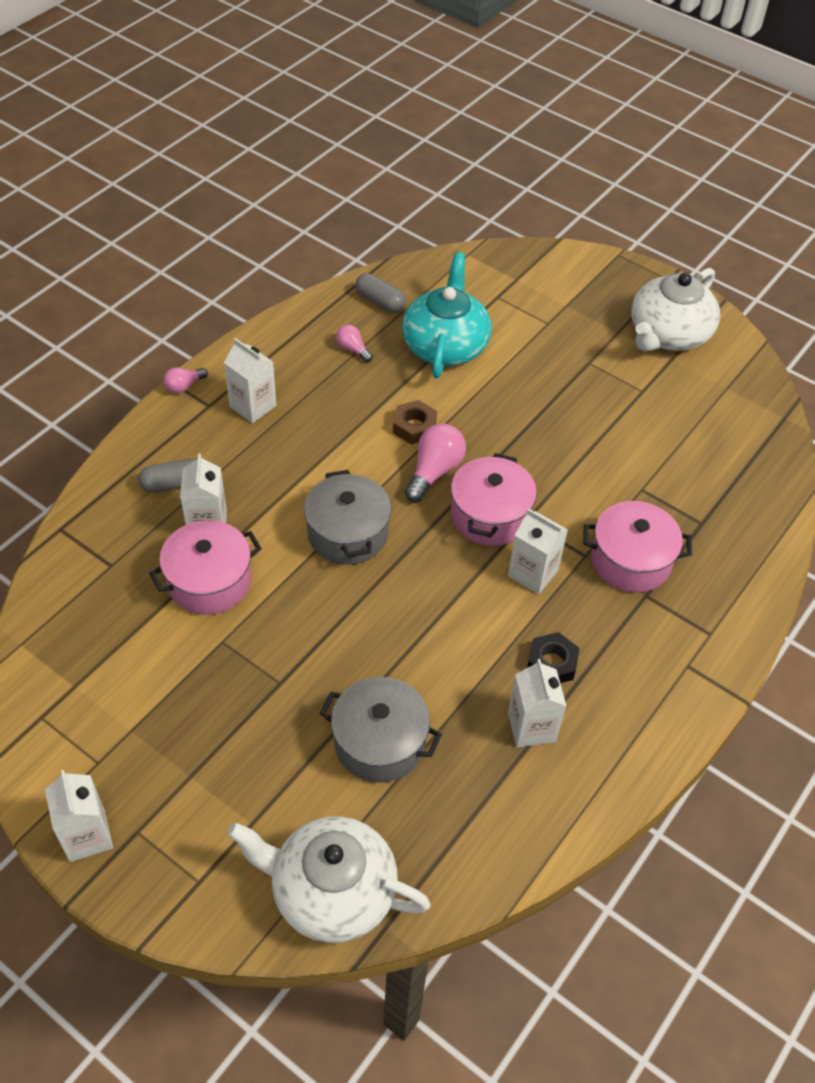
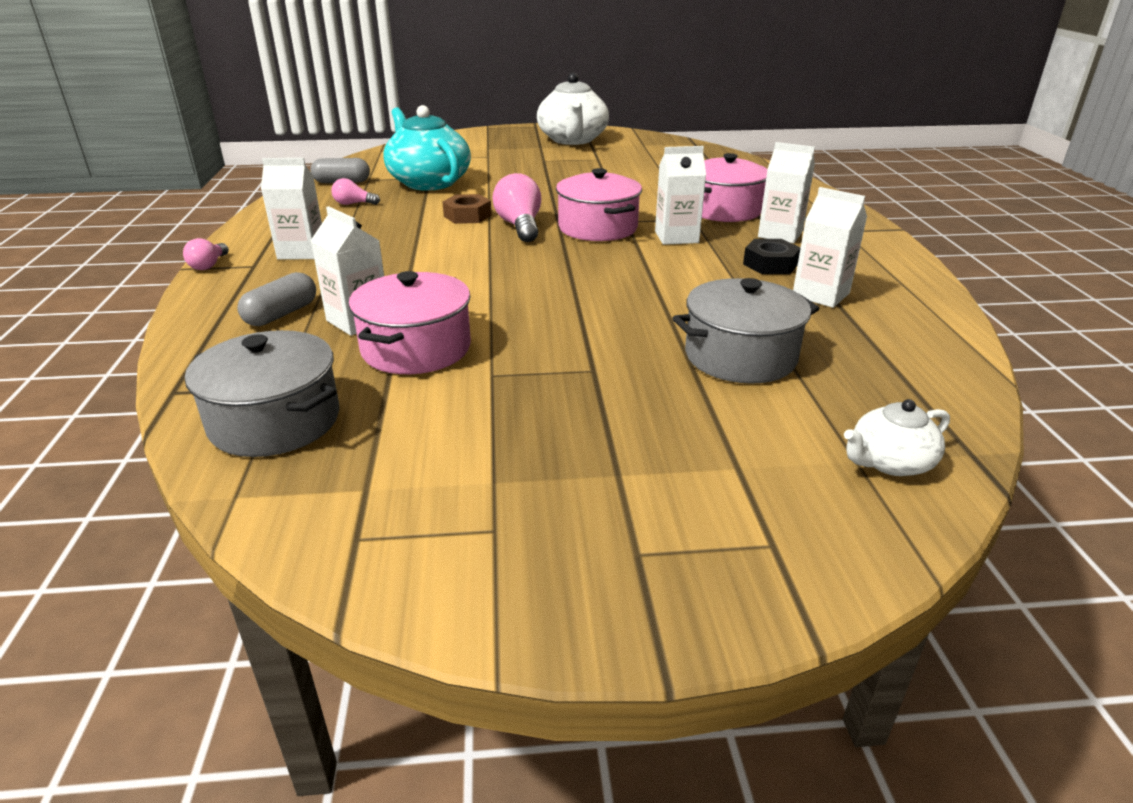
camera: 40 degrees left, 20 degrees down
(87, 836) = (585, 600): white carton -> white carton (780, 234)
(331, 891) = (889, 462): white teapot -> white teapot, size x0.49
(348, 533) = (504, 274): grey pot -> grey pot (275, 421)

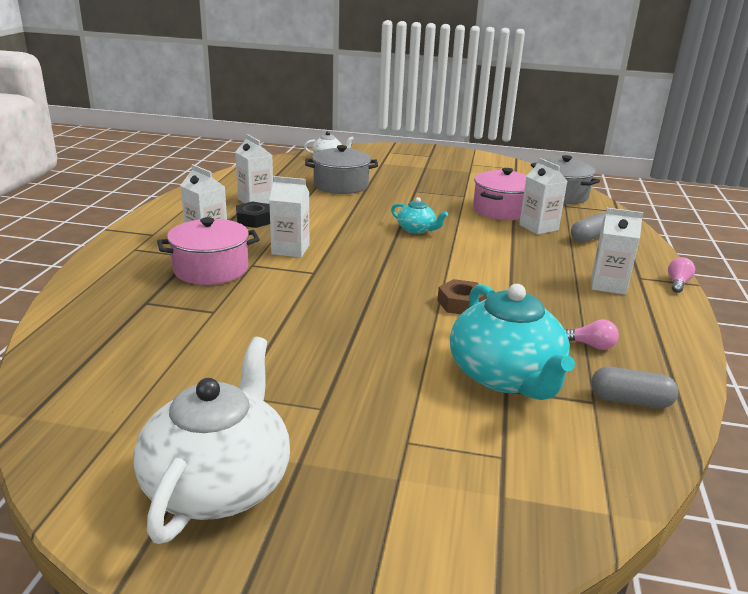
camera: 165 degrees left, 5 degrees down
(520, 226) = (414, 282): pink light bulb -> none
(547, 285) = (417, 230): none -> turquoise teapot
(598, 228) = (346, 269): pink pot -> none

